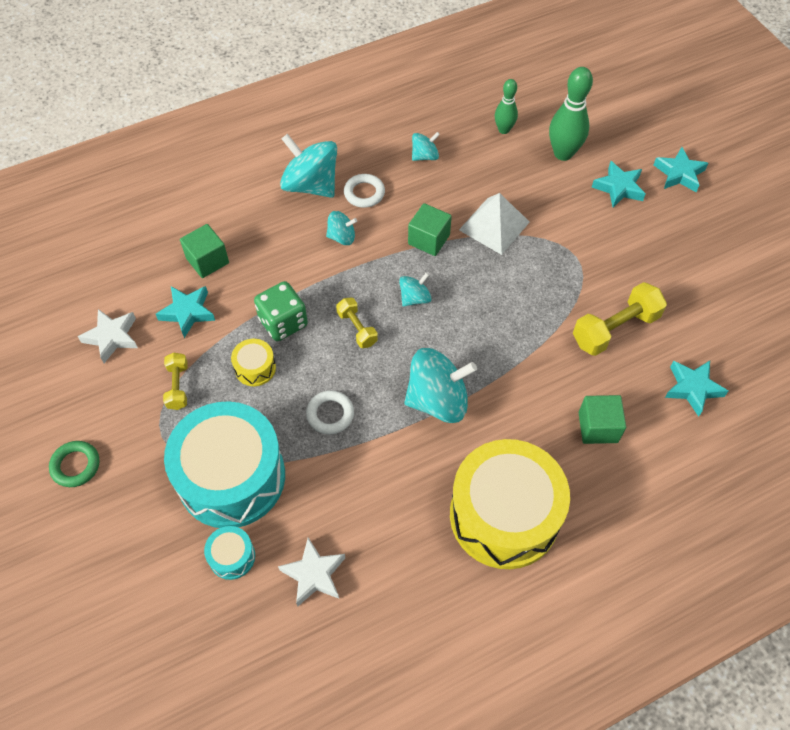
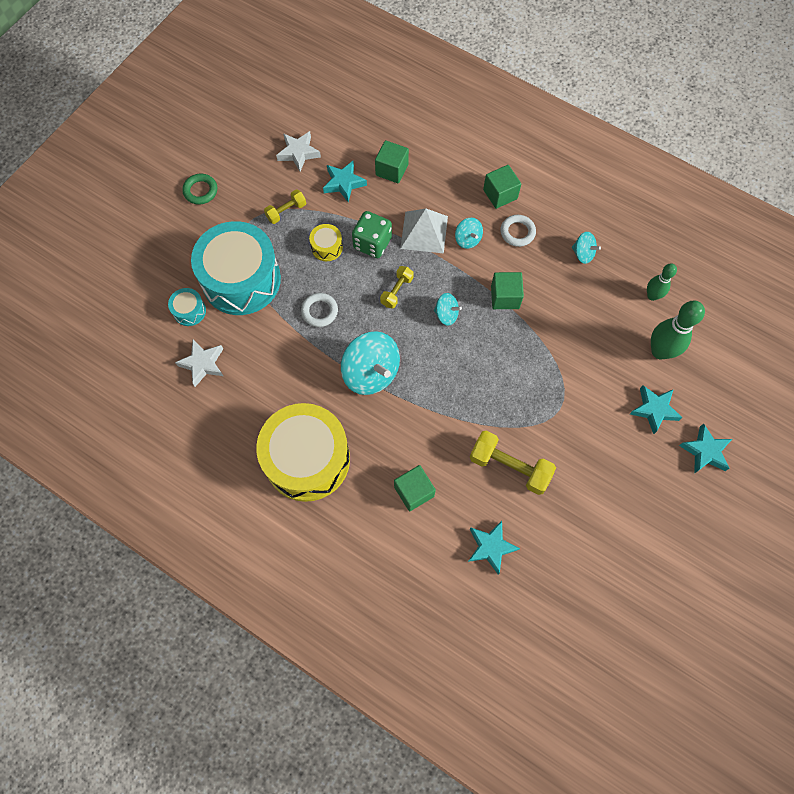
camera: 60 degrees right, 10 degrees up
(311, 185) = (500, 194): turquoise spinning top -> green cube
(494, 226) = (549, 335): white pyramid -> white pyramid (424, 232)

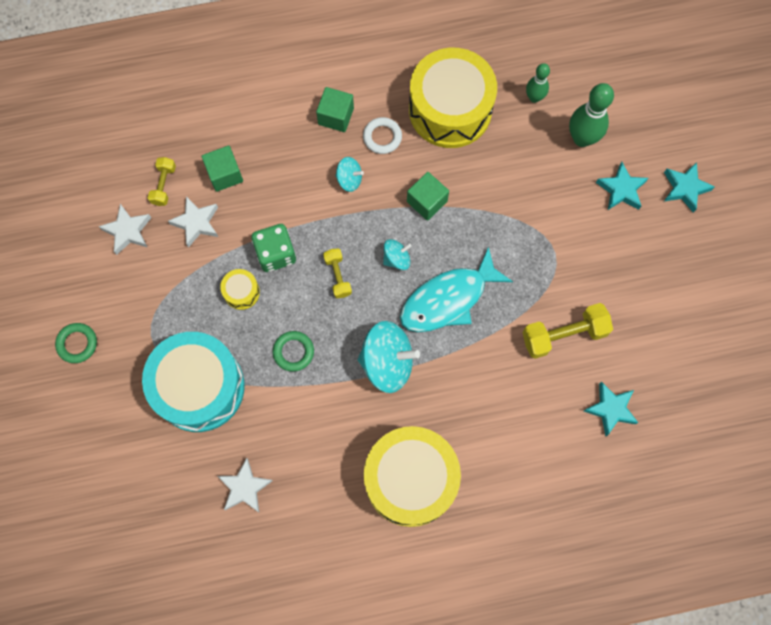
camera: 45 degrees left, 5 degrees up
(189, 311) = (184, 455): turquoise drum -> none
(286, 211) = (173, 293): yellow dumbbell -> yellow dumbbell (164, 185)
(319, 311) = (293, 352): white ring -> green ring
(344, 183) = (196, 223): turquoise star -> white star
(414, 491) = (515, 423): green cube -> none
(424, 232) = (308, 205): white pyramid -> none
(454, 370) = (448, 299): none -> turquoise fish
(583, 254) = (450, 109): turquoise spinning top -> yellow drum

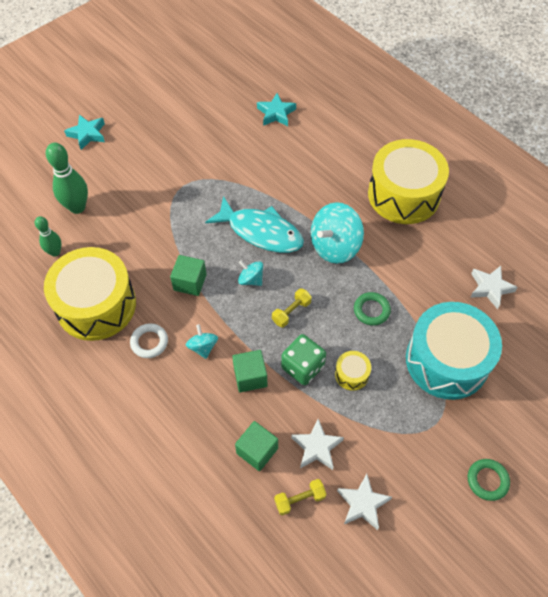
camera: 120 degrees left, 15 degrees down
(336, 116) = (148, 389): green cube -> green cube (250, 377)
(387, 362) = (335, 246): turquoise spinning top -> turquoise spinning top turned 105 degrees counterclockwise
(564, 335) = (242, 156): yellow dumbbell -> none
(621, 189) = (108, 168): turquoise star -> none

